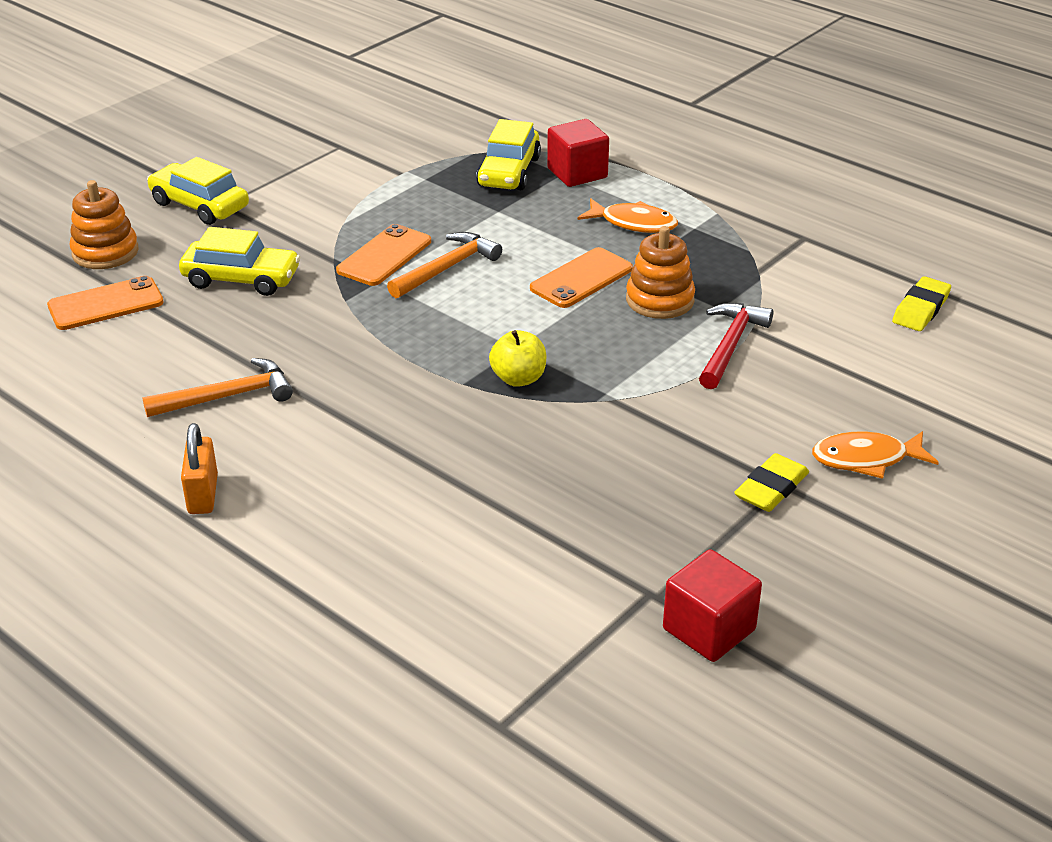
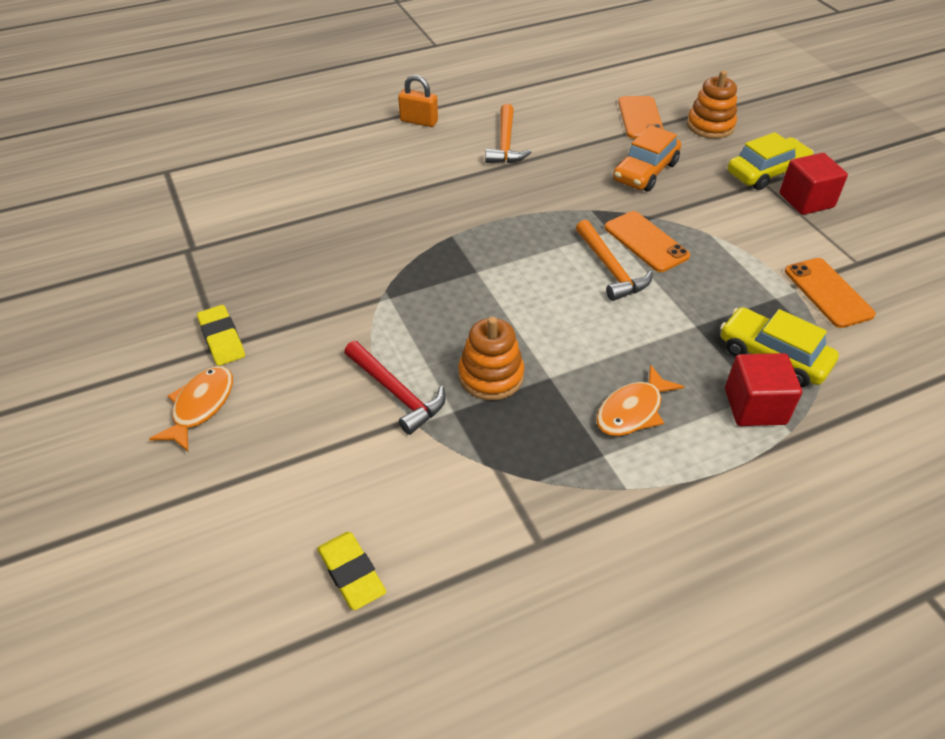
camera: 115 degrees right, 10 degrees up
(241, 279) = (645, 172): yellow car -> orange car
(518, 378) = (438, 261): yellow apple -> none
(581, 278) = (553, 339): orange phone -> orange phone (828, 293)
(709, 629) = (144, 259): red cube -> red cube (806, 200)

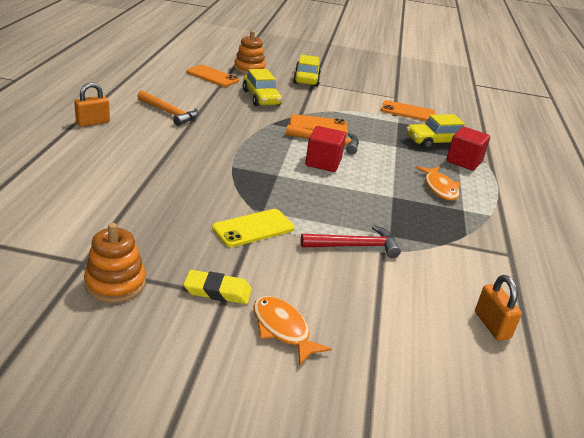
camera: 60 degrees left, 15 degrees down
(349, 308) = (253, 228): none -> yellow phone
(352, 573) = (492, 325): yellow eraser -> orange padlock
(491, 376) = (373, 211): orange stacking toy -> orange stacking toy (115, 283)
(645, 172) = (261, 98): orange car -> yellow car
(806, 200) = (339, 83): red cube -> red cube (323, 162)

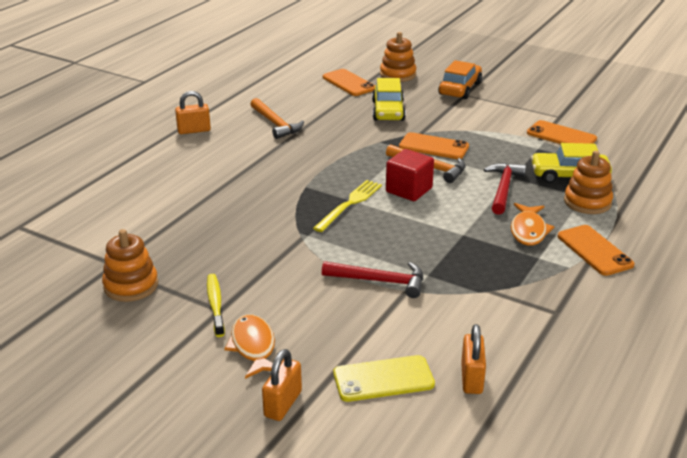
camera: 25 degrees right, 0 degrees up
(217, 291) = (215, 305): yellow eraser -> yellow toothbrush
(253, 228) = (286, 251): yellow phone -> yellow phone (383, 379)
(282, 179) = (350, 204): none -> yellow fork
(306, 79) = (460, 89): yellow car -> orange car
(350, 385) = (283, 404): none -> orange padlock
(396, 156) = (503, 189): none -> red hammer
(464, 161) = (587, 202): red cube -> orange stacking toy
(498, 199) = (594, 250): none -> orange phone

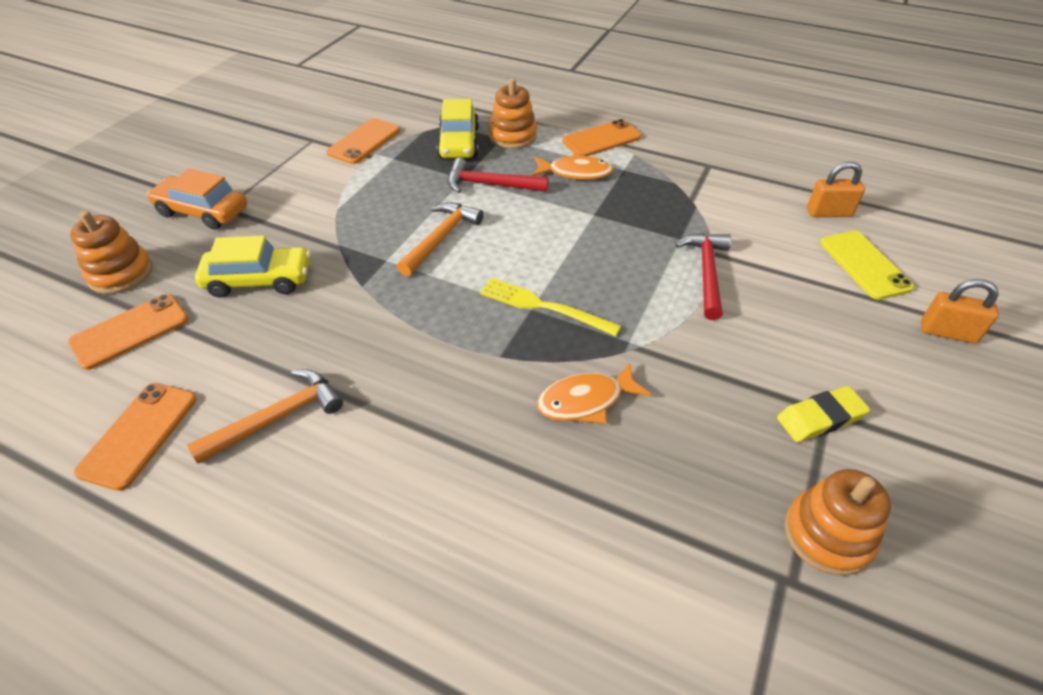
camera: 95 degrees left, 15 degrees up
(194, 130) = (280, 556): orange padlock -> none
(215, 305) = (820, 417): yellow toothbrush -> yellow eraser
(253, 347) = (877, 368): orange fish -> orange fish (585, 401)
(409, 190) = (500, 255): red cube -> none
(433, 147) = (383, 235): orange phone -> orange phone (139, 435)

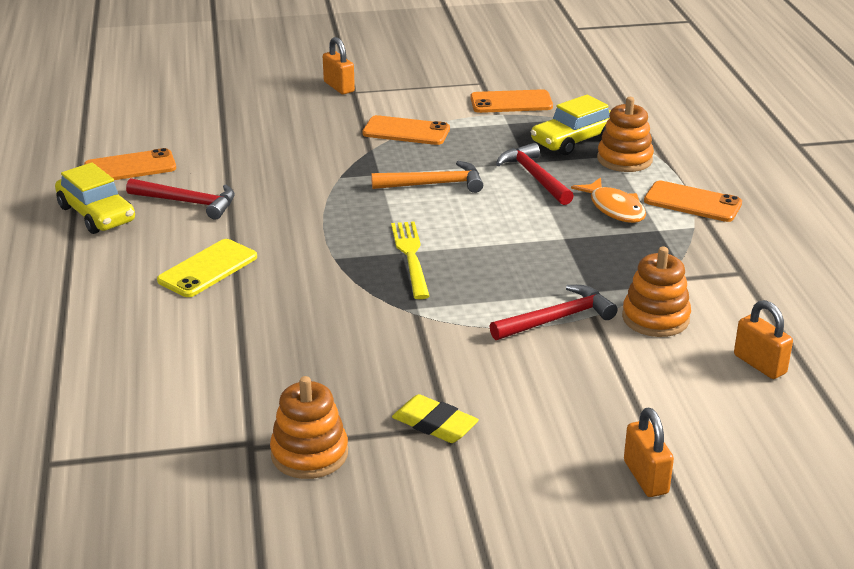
camera: 55 degrees right, 15 degrees down
(121, 274) = (245, 94): orange stacking toy -> orange stacking toy (655, 318)
(130, 331) = (202, 123): orange phone -> orange phone (406, 131)
(203, 211) = (339, 87): orange car -> orange padlock
(259, 280) = (297, 139): yellow car -> yellow car (96, 214)
(277, 418) = (188, 202): orange hammer -> red hammer
(585, 401) = (330, 309): orange fish -> none
(864, 265) = (693, 405): yellow phone -> yellow phone (207, 269)

